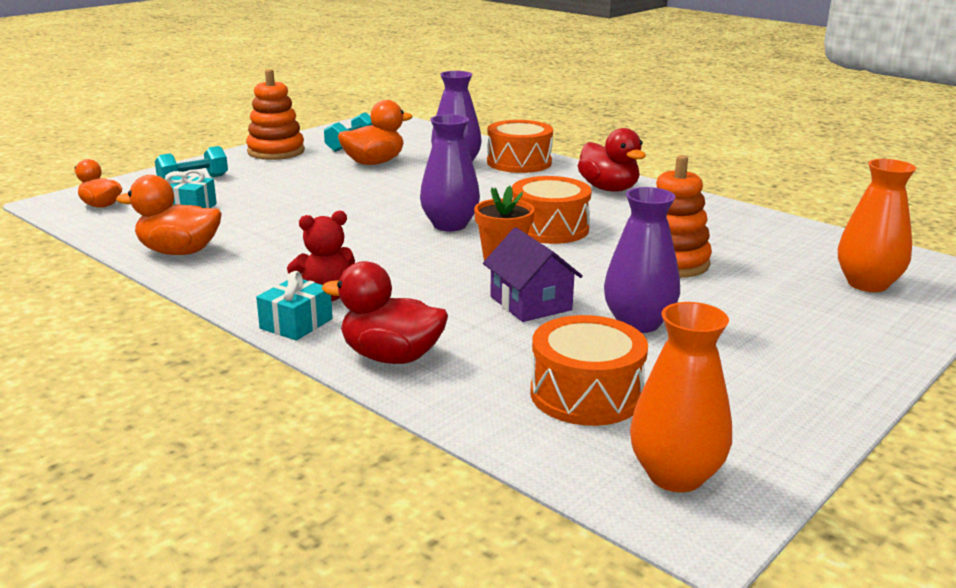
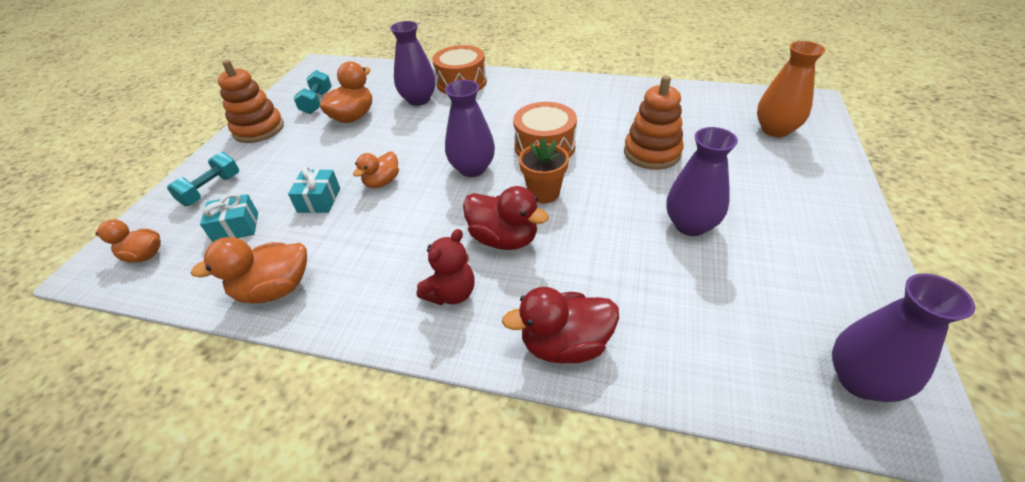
camera: 25 degrees left, 20 degrees up
(296, 324) = (456, 339): turquoise gift -> turquoise gift (319, 200)
(349, 212) = (382, 182): none -> orange duck
(530, 303) = (605, 234): purple house -> none
(586, 394) = (730, 319): orange drum -> none
(609, 189) = (546, 91): red duck -> red duck (504, 239)
(675, 475) = (860, 380): orange vase -> purple vase

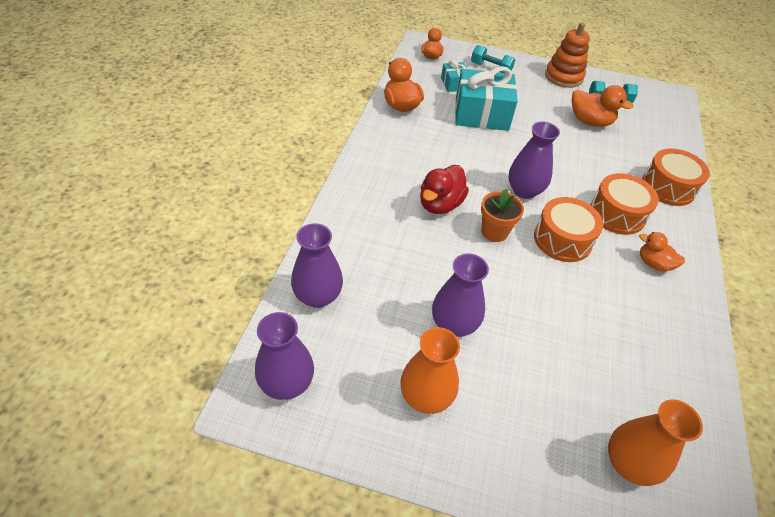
camera: 85 degrees right, 5 degrees up
(319, 200) = (481, 114): turquoise gift -> turquoise gift, size x1.99
(382, 182) = (503, 142): orange duck -> orange duck (653, 263)
(419, 99) = (627, 158): purple vase -> purple vase (318, 296)
(451, 293) = (391, 177): red teddy bear -> none
(502, 112) = (617, 214): none -> orange drum
(565, 344) = (343, 226): red duck -> none
(652, 153) = (562, 321): orange stacking toy -> none
(792, 245) = (426, 396): none -> orange vase

